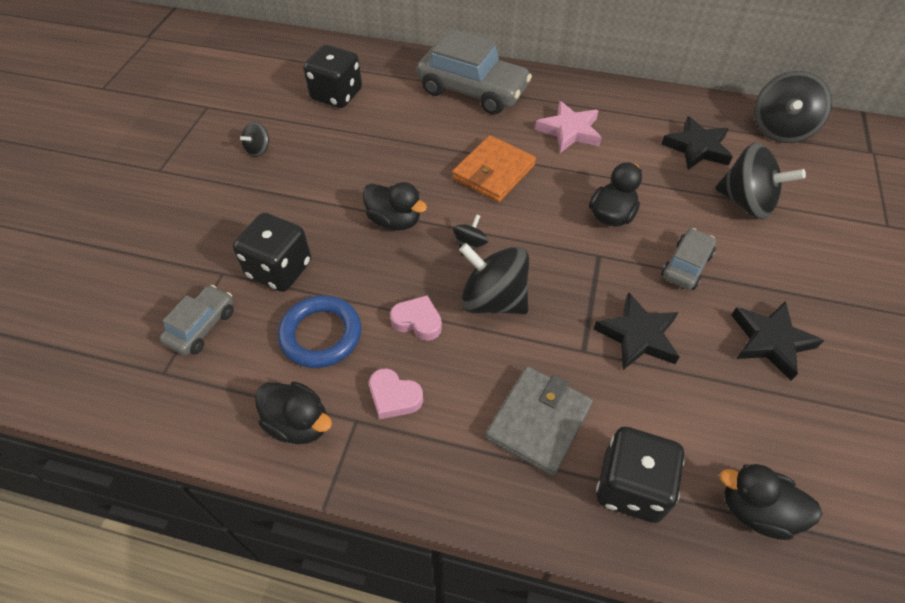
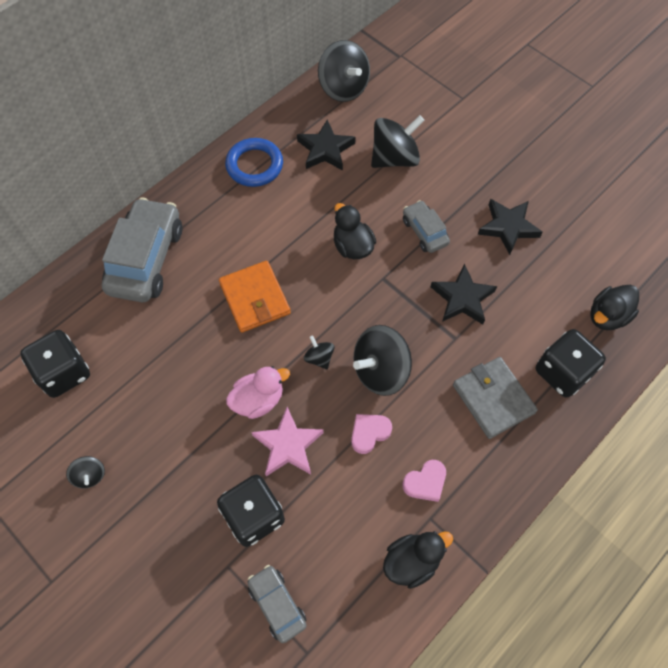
camera: 60 degrees left, 10 degrees up
(321, 335) = (341, 510): blue ring -> blue ring (254, 165)
(394, 221) = (258, 400): black duck -> pink duck
(472, 91) = (146, 259): grey car -> grey car turned 45 degrees counterclockwise
(569, 131) = (248, 218): pink star -> pink star (288, 445)

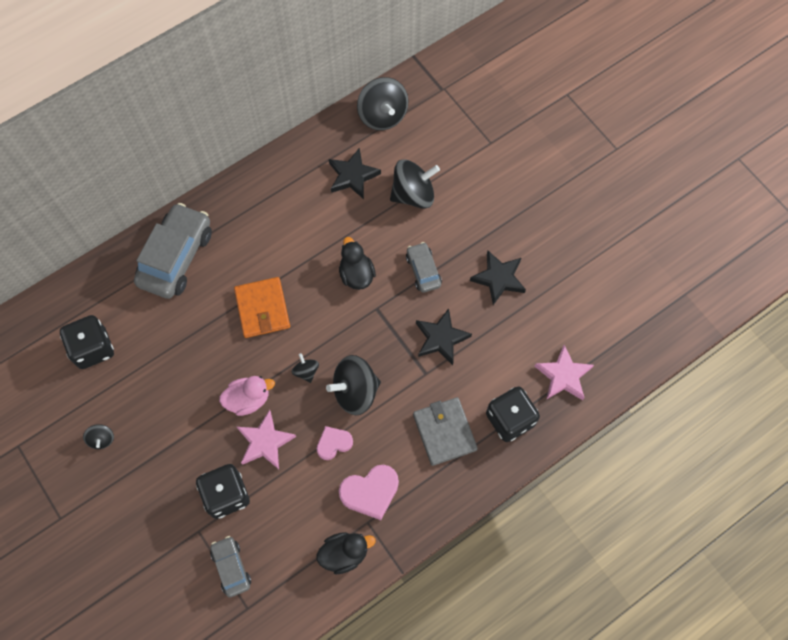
camera: 10 degrees right, 5 degrees up
(254, 165) = (286, 182): blue ring -> none
(425, 482) = (370, 492): pink heart -> pink heart, size x1.59
(607, 316) = (563, 376): black duck -> pink star

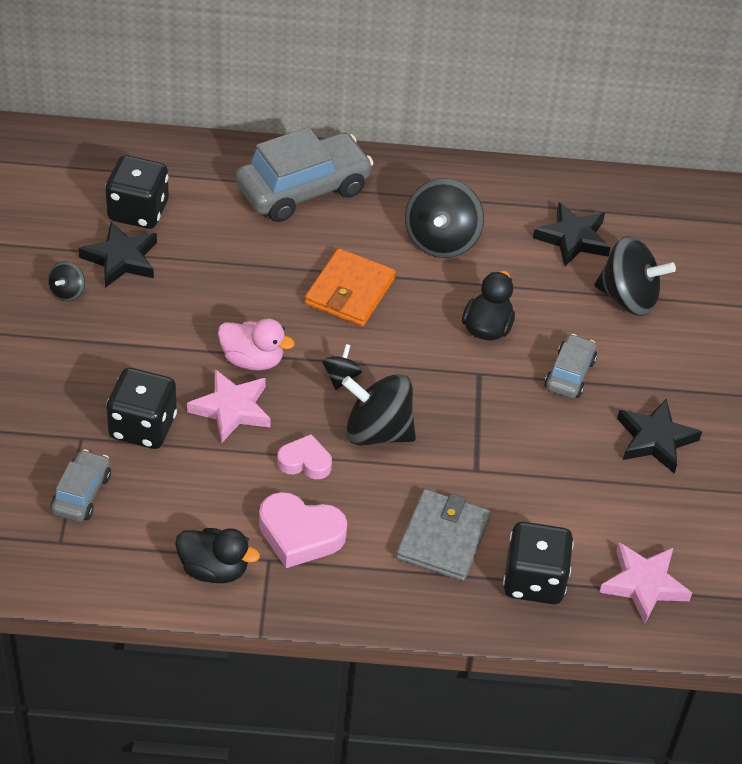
camera: 35 degrees right, 20 degrees down
(382, 115) = (664, 206): black spinning top -> black spinning top (441, 240)
(441, 338) = (527, 449): black star -> black star (121, 259)

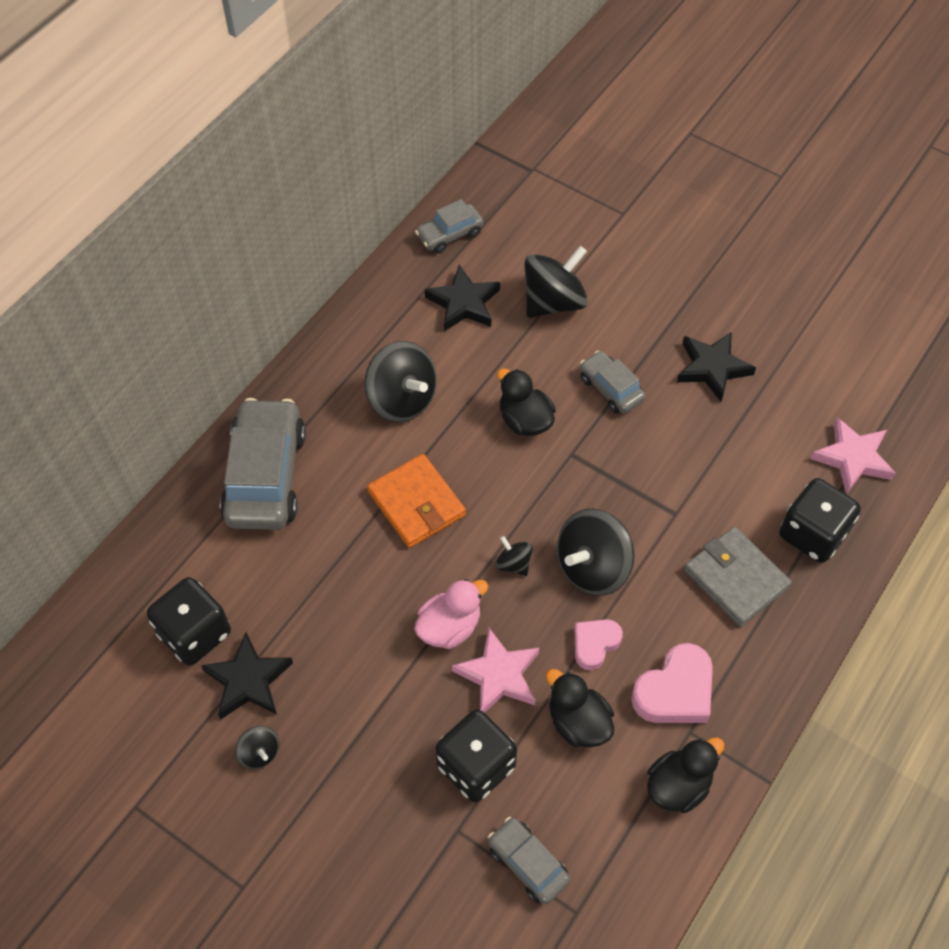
camera: 55 degrees left, 10 degrees up
(225, 478) = (578, 722): none -> black duck
(637, 199) = (449, 234): none -> grey car

